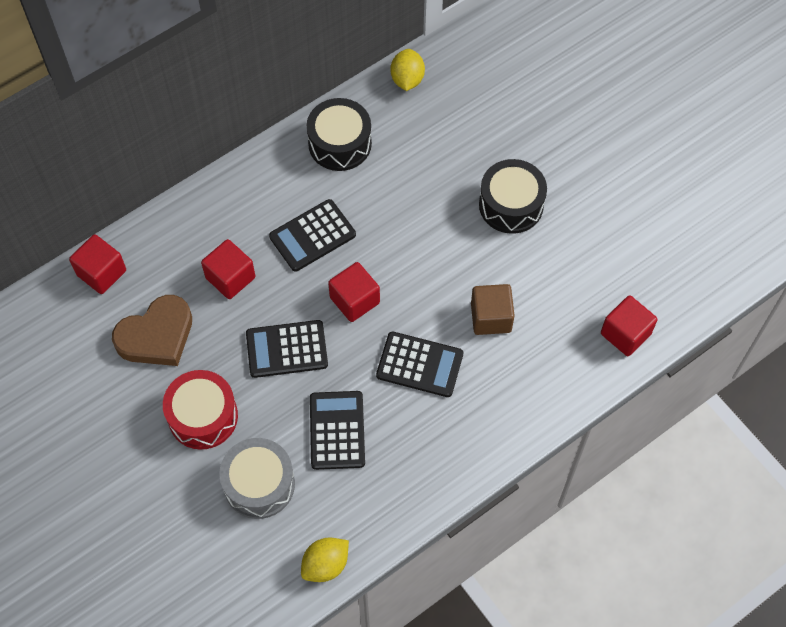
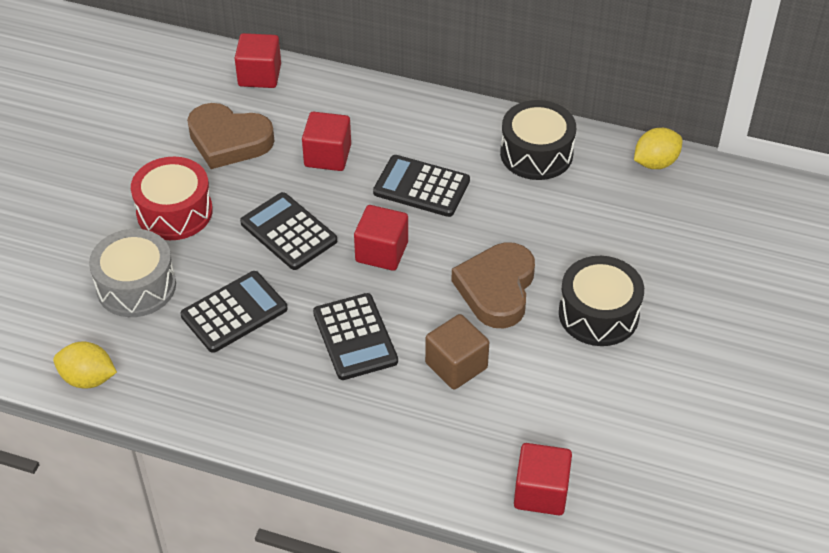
camera: 55 degrees right, 15 degrees down
(444, 250) = (496, 289): none -> brown heart

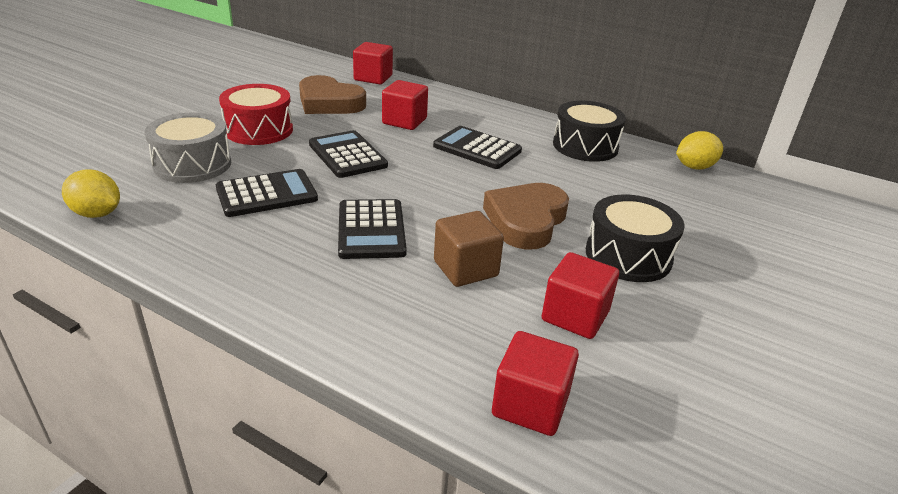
camera: 10 degrees right, 15 degrees down
(381, 252) = (424, 179): red cube -> red cube (575, 316)

